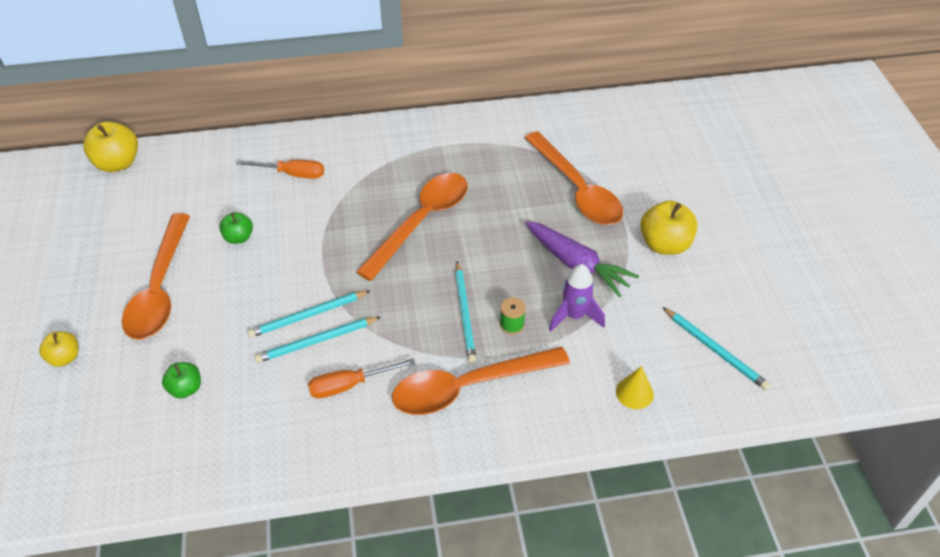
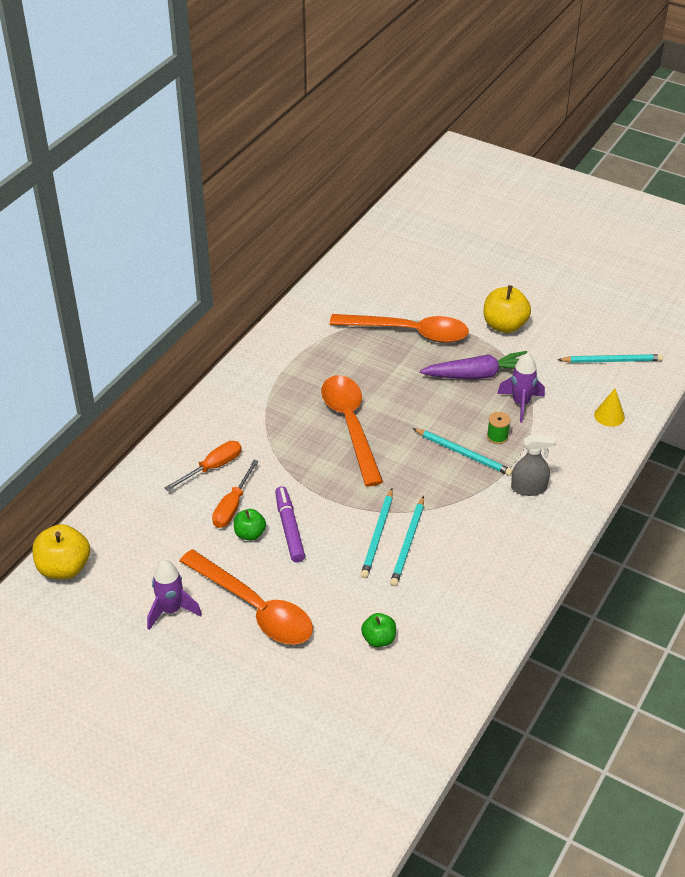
camera: 50 degrees left, 5 degrees down
(65, 357) = (268, 700): yellow apple -> none
(119, 243) = (171, 610): none -> purple rocket
(266, 256) = (289, 528): none -> purple marker
(349, 385) = (467, 547): orange screwdriver -> orange screwdriver (232, 506)
(468, 387) = (528, 488): orange spoon -> grey spray bottle

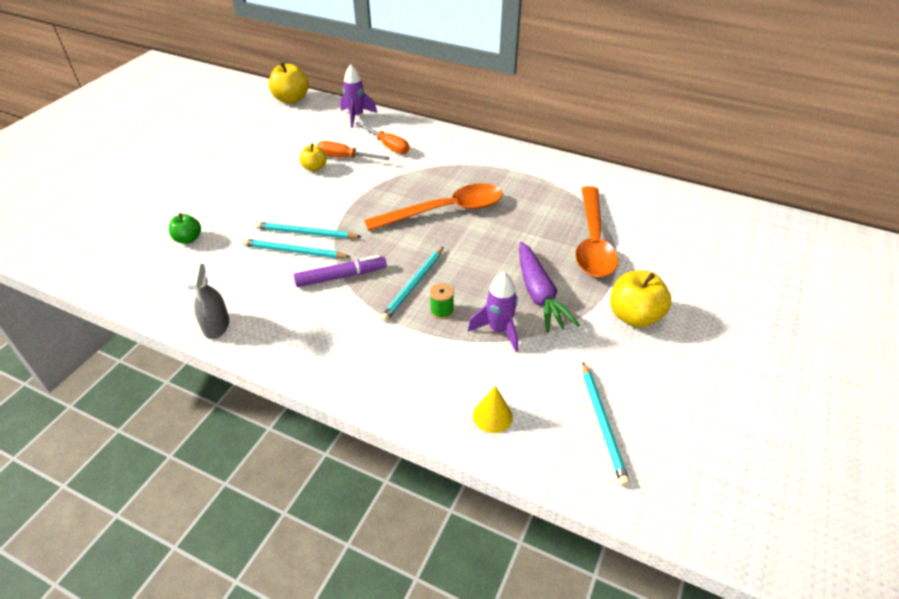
camera: 85 degrees right, 0 degrees up
(171, 610) = (244, 141): purple rocket -> purple rocket (356, 116)
(250, 534) = (314, 168): green apple -> yellow apple
(254, 607) = (238, 176): orange spoon -> none
(289, 528) = (319, 186): purple marker -> purple marker (341, 276)
(528, 488) = (364, 336): grey spray bottle -> grey spray bottle (216, 326)

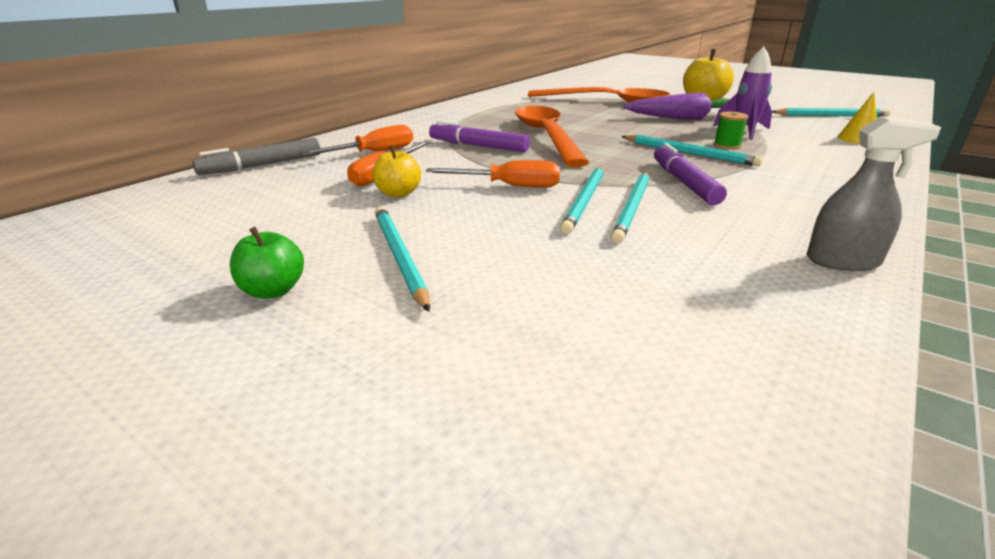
camera: 80 degrees left, 15 degrees down
(188, 239) = (597, 302): green apple -> green apple (273, 290)
(236, 182) = (399, 257): none -> turquoise pencil
(291, 99) = (109, 209): yellow apple -> none
(329, 203) = (509, 186): none -> orange screwdriver
(356, 116) = (262, 165): purple rocket -> grey marker
(411, 182) = (478, 146): none -> purple marker

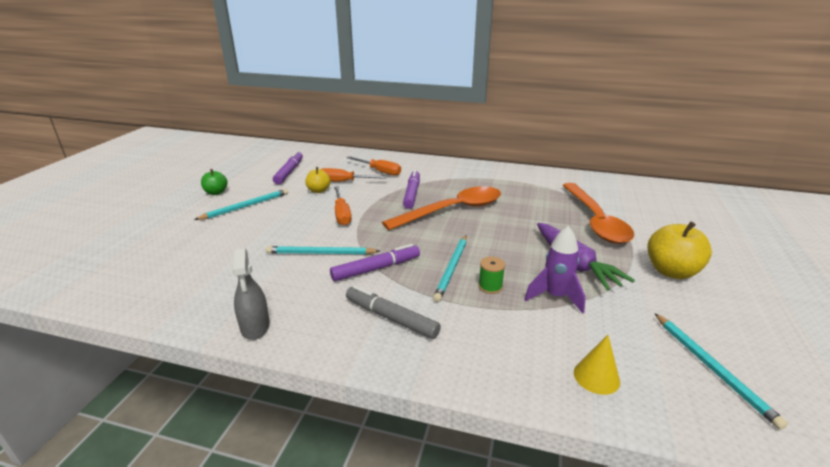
camera: 70 degrees right, 0 degrees up
(262, 165) = (343, 155): grey marker -> grey marker (391, 318)
(271, 209) = (289, 172): none -> purple marker
(585, 200) = (327, 238): turquoise pencil -> none

